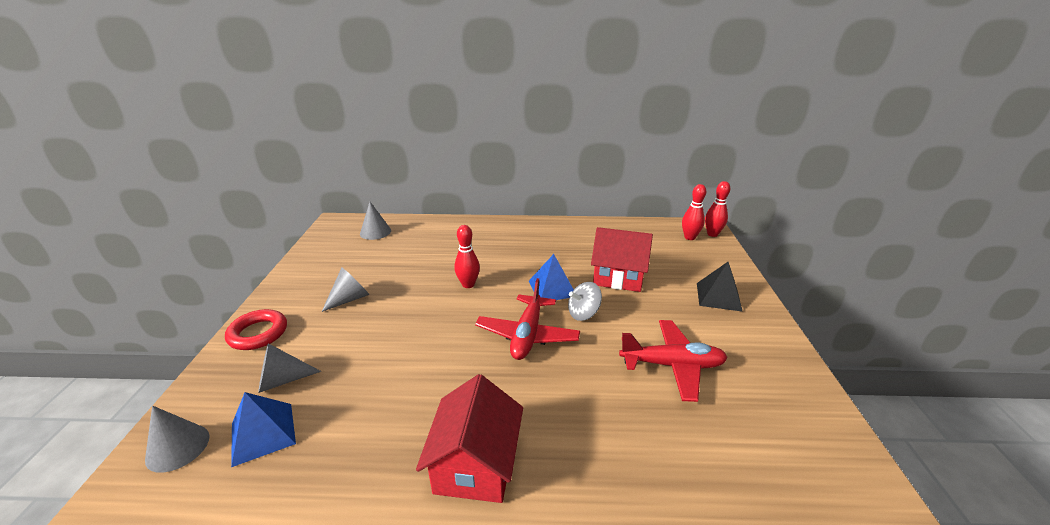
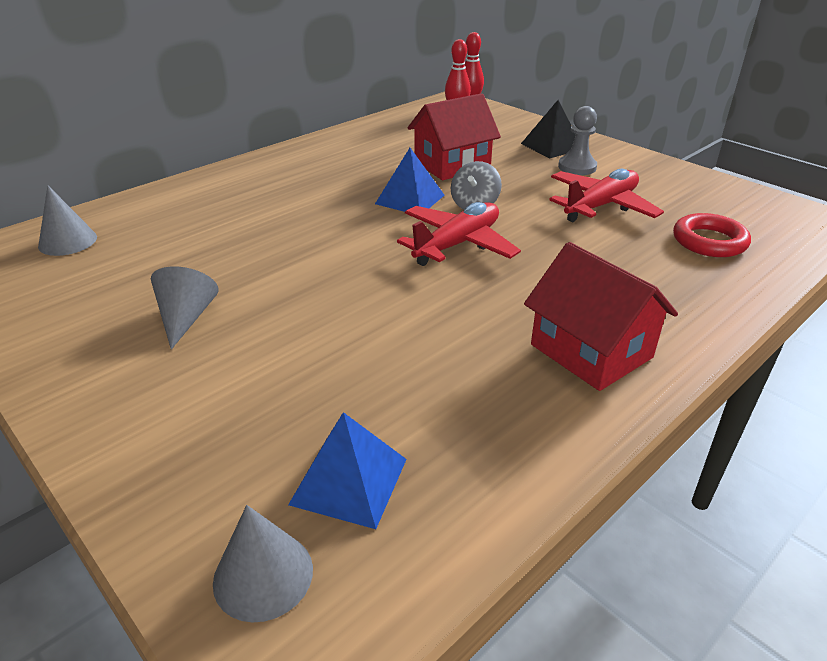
camera: 45 degrees left, 5 degrees up
(258, 333) = (118, 420): red ring -> red ring (709, 241)
(282, 380) = (266, 431): grey cone -> none
(468, 284) = (315, 235): red bowling pin -> none
(527, 335) = (457, 244): red plane -> red plane turned 105 degrees counterclockwise
(709, 324) = (577, 167): none -> grey pawn

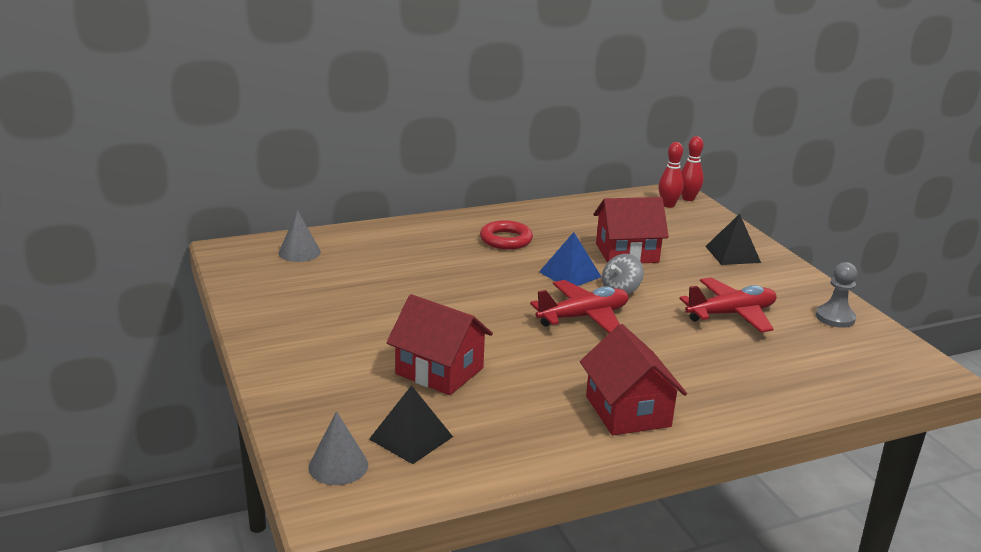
camera: 20 degrees right, 10 degrees down
(186, 318) = (357, 322): grey cone -> none
(331, 360) = (439, 371): none -> red house
(349, 481) = (411, 438): blue pyramid -> black pyramid
(577, 167) = (739, 277): grey pawn -> grey pawn (835, 318)
(709, 241) = (802, 362): red ring -> red ring (506, 240)

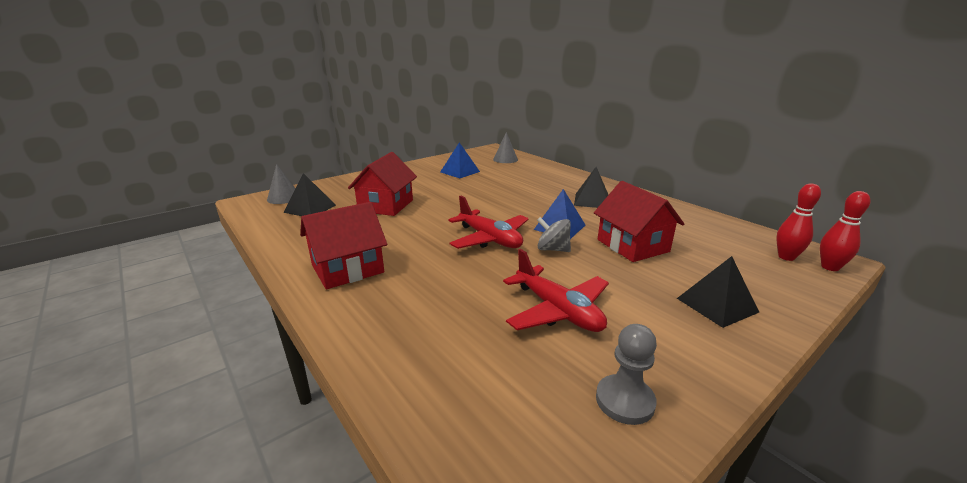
camera: 75 degrees right, 0 degrees up
(329, 296) = (460, 172): none -> blue pyramid
(506, 240) = (592, 200): red ring -> black pyramid

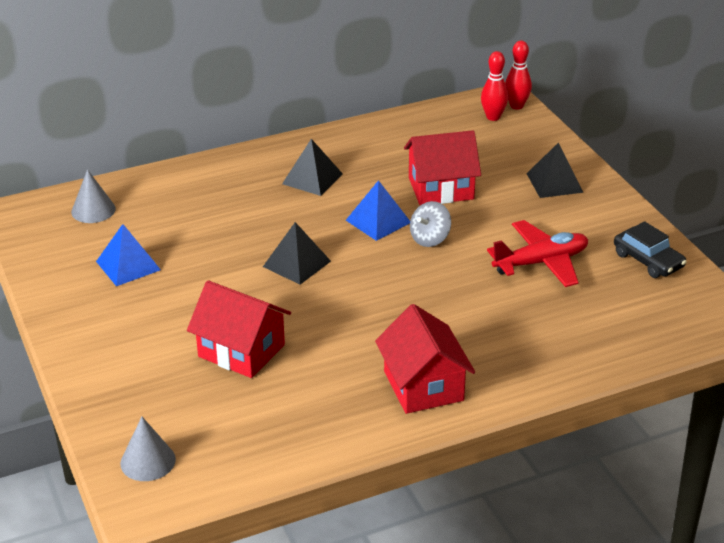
camera: 75 degrees left, 10 degrees up
(310, 208) = (214, 427): black pyramid -> black pyramid (296, 264)
(490, 239) = (388, 276): red plane -> none
(624, 401) = (648, 260): grey pawn -> black car

